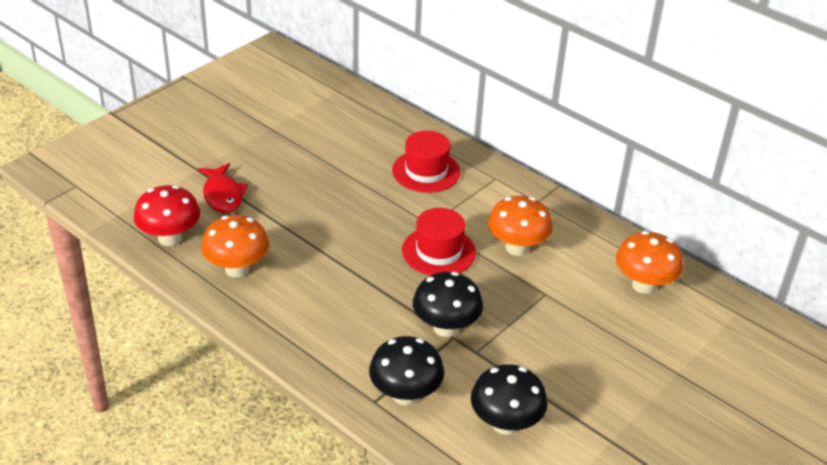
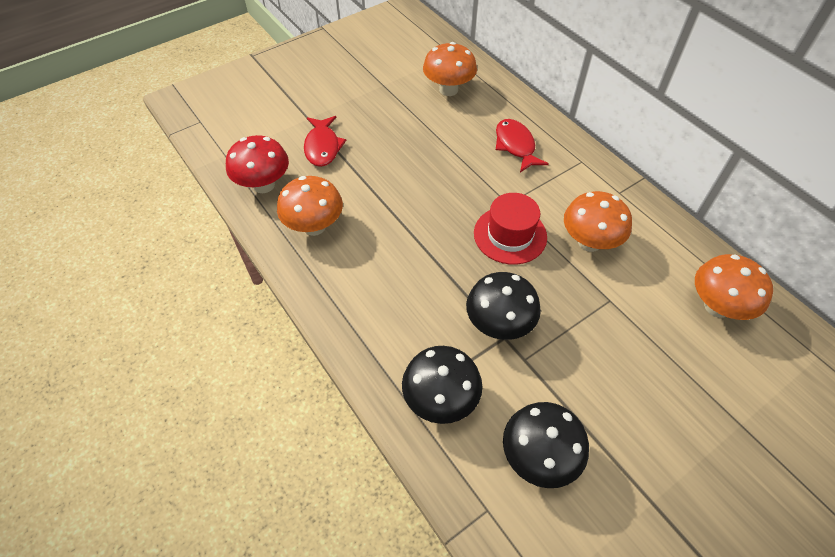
camera: 15 degrees right, 15 degrees up
(343, 126) = (448, 89): none -> orange mushroom
(426, 171) = (516, 146): red hat -> red fish

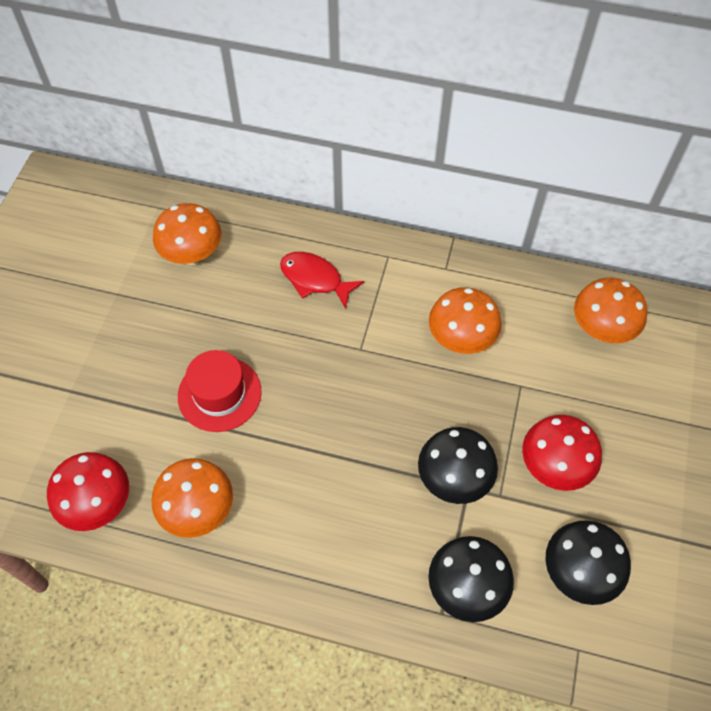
camera: 40 degrees left, 5 degrees up
(322, 147) = (120, 414): red fish -> none
(510, 235) = (389, 382): red hat -> red hat (219, 394)
(586, 371) = (554, 467): none -> red mushroom

